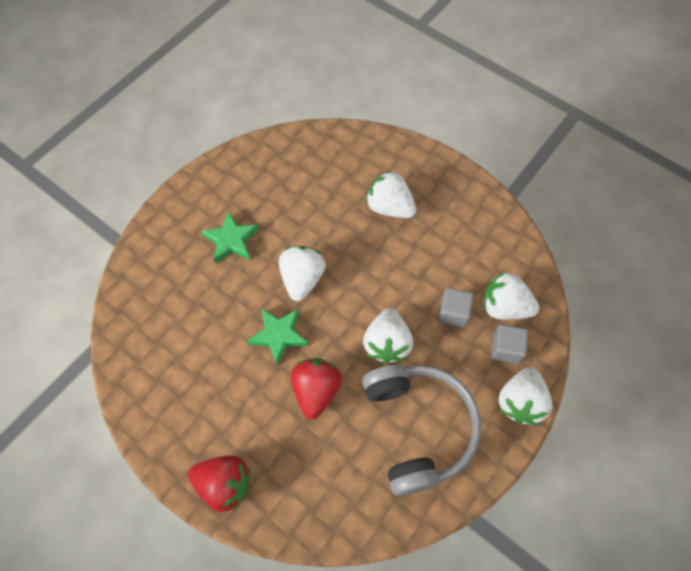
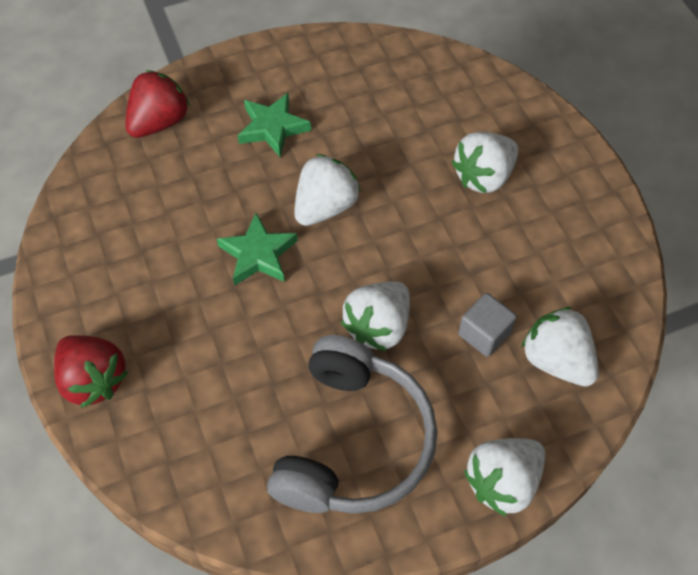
camera: 30 degrees right, 5 degrees down
(316, 391) = (260, 335): red strawberry -> red strawberry (159, 122)
(389, 207) = (483, 176): white strawberry -> white strawberry turned 105 degrees counterclockwise
(506, 349) = (525, 410): grey cube -> none

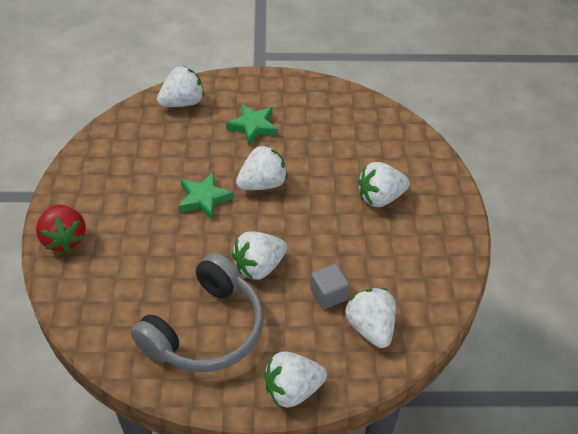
camera: 20 degrees right, 10 degrees down
(159, 122) = (182, 102): red strawberry -> white strawberry

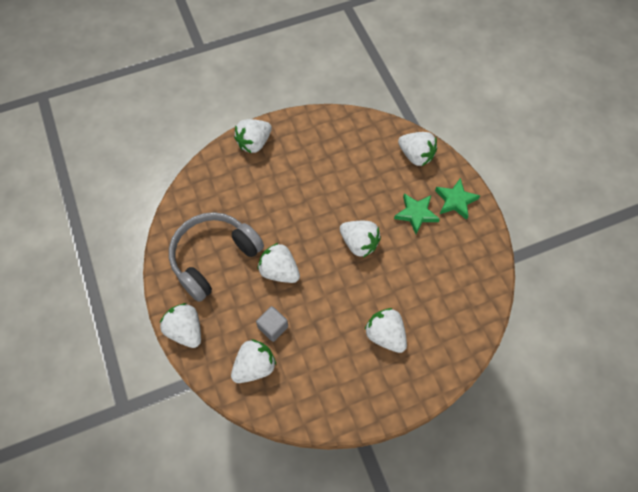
camera: 70 degrees right, 15 degrees up
(64, 238) = (254, 143): red strawberry -> white strawberry
(204, 199) = (326, 210): green star -> green star (455, 201)
(205, 330) = (214, 258): grey headphones -> grey headphones turned 120 degrees clockwise

